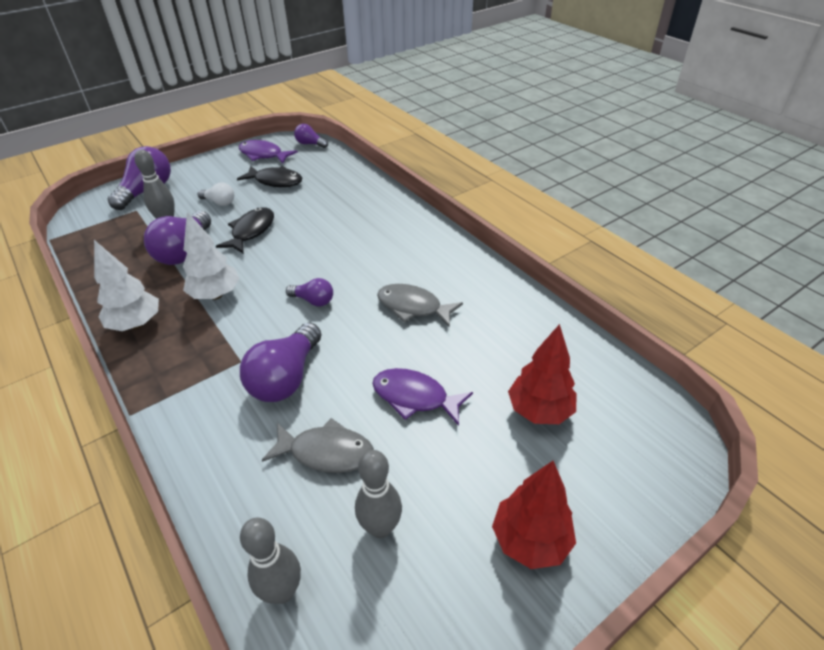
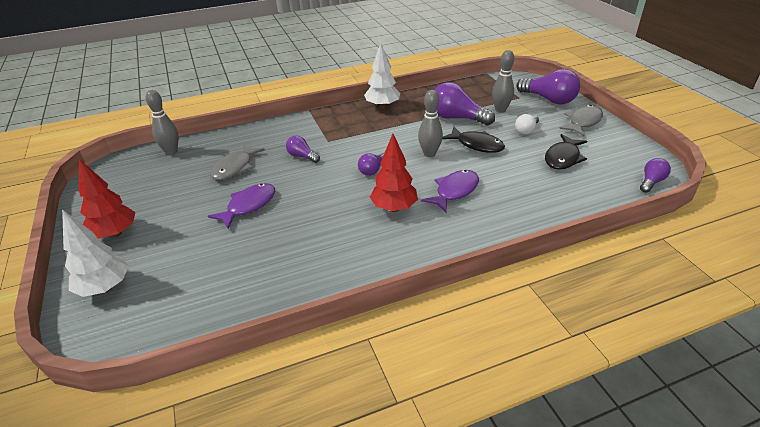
camera: 105 degrees right, 5 degrees down
(216, 295) = (399, 131): white tree -> white tree (105, 287)
(263, 155) = (620, 152): purple fish -> purple fish (454, 191)
(286, 378) = (302, 156): purple light bulb -> purple light bulb, size x0.54
(380, 527) = (174, 182): grey bowling pin -> grey bowling pin (429, 154)
(413, 307) = (340, 218): grey fish -> grey fish (583, 122)
(539, 411) = (191, 264): red tree -> red tree (394, 208)

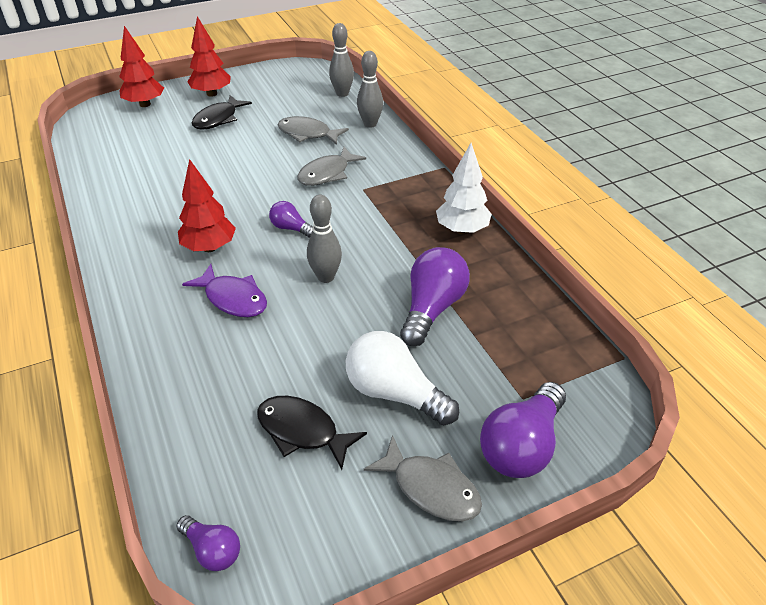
camera: 85 degrees right, 5 degrees up
(105, 287) = (145, 104): white tree -> red tree
(248, 206) = (237, 152): purple fish -> none
(302, 156) = (327, 174): purple light bulb -> grey fish
(477, 145) = (348, 327): black fish -> black fish (218, 119)
(500, 110) = (468, 365): grey bowling pin -> grey bowling pin (370, 124)
(526, 130) = (394, 393): white light bulb -> white light bulb, size x1.85

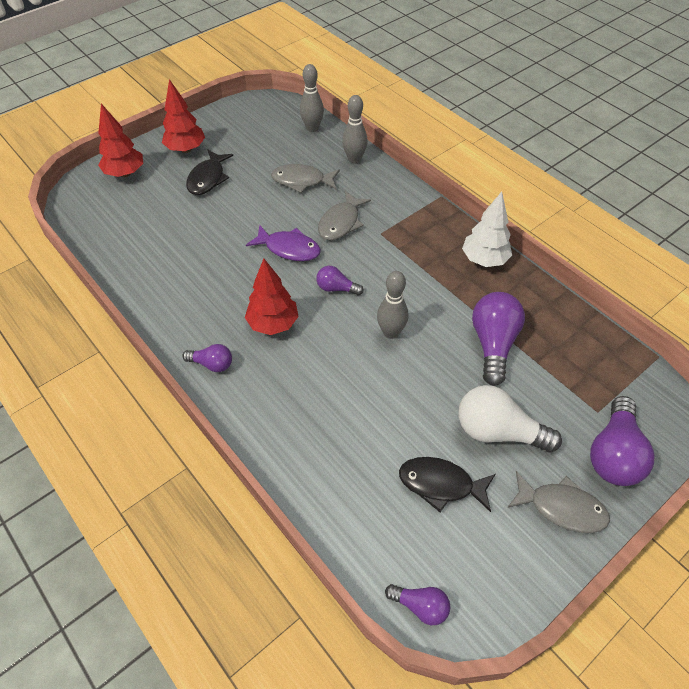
camera: 15 degrees left, 10 degrees up
(129, 271) = (212, 364): none -> purple light bulb
(233, 298) = (321, 372): purple fish -> purple fish (289, 248)

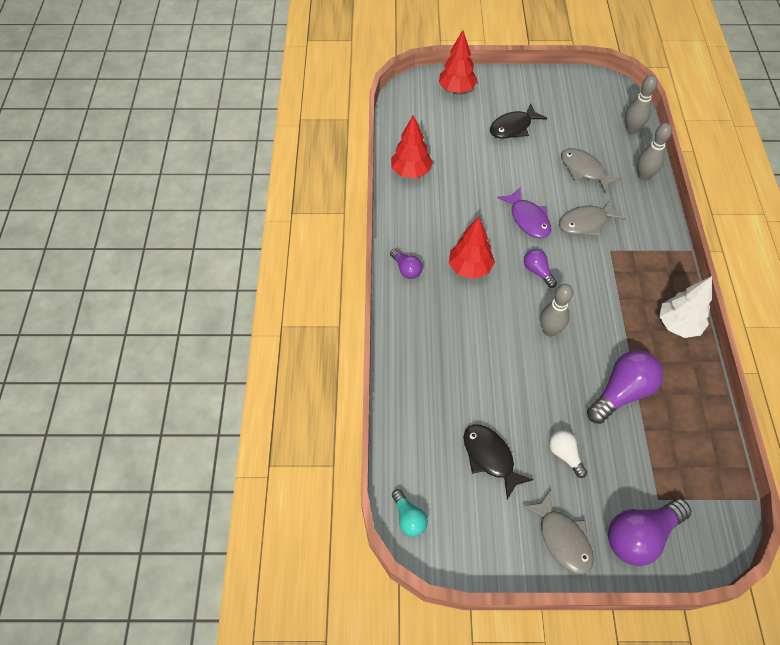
camera: 40 degrees right, 5 degrees up
(186, 149) = (515, 93): red tree -> red tree (411, 172)
(420, 606) = (409, 518): purple light bulb -> turquoise light bulb
(498, 431) = (565, 455): white light bulb -> white light bulb, size x0.54

